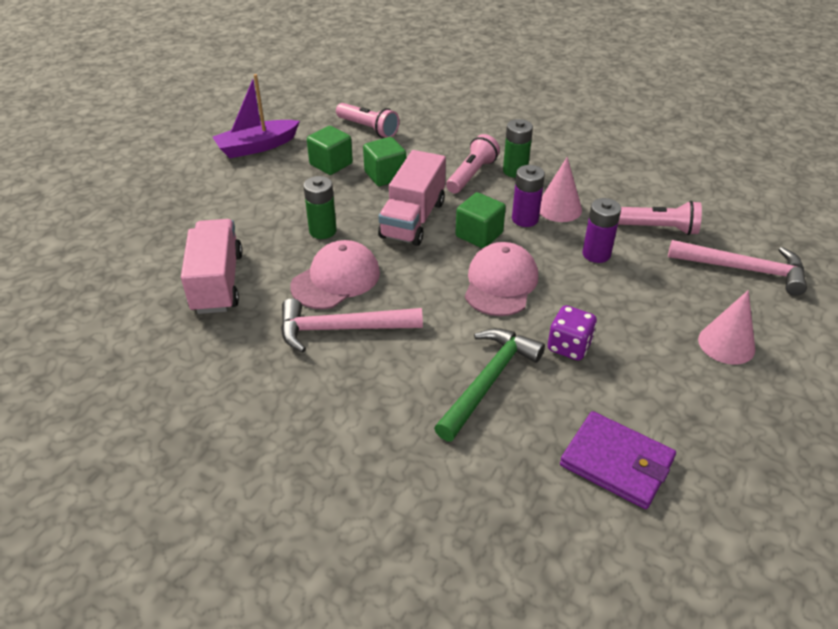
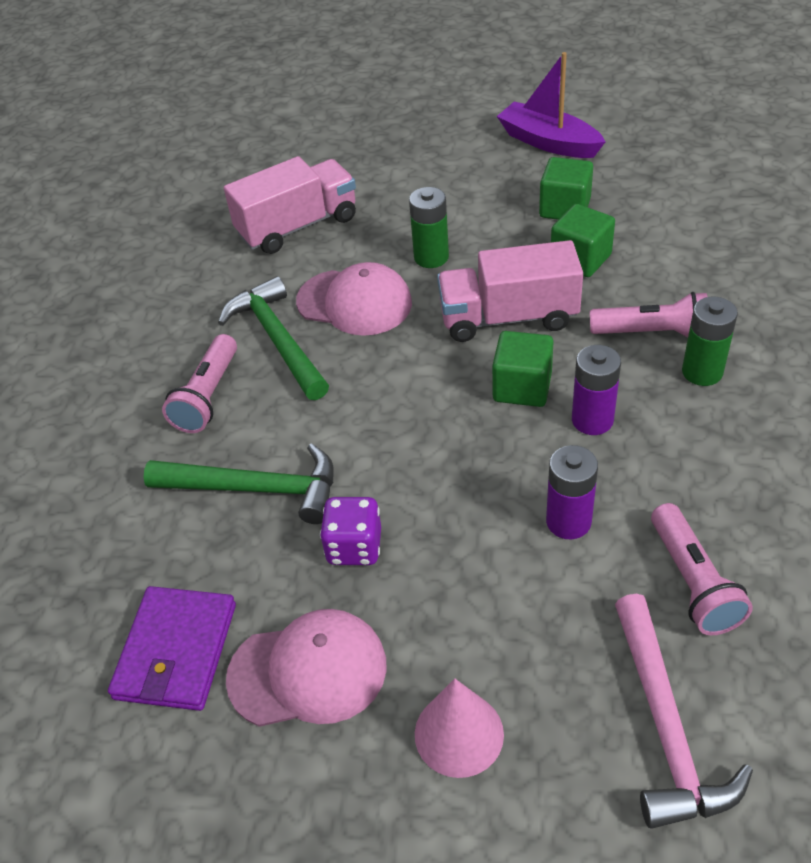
camera: 70 degrees right, 5 degrees up
(341, 329) = (278, 340): pink hammer -> green hammer
(368, 129) = (671, 203): pink flashlight -> pink flashlight (207, 396)
(500, 283) = (437, 441): pink cap -> pink cap (308, 671)
(559, 208) = (648, 448): pink cone -> none

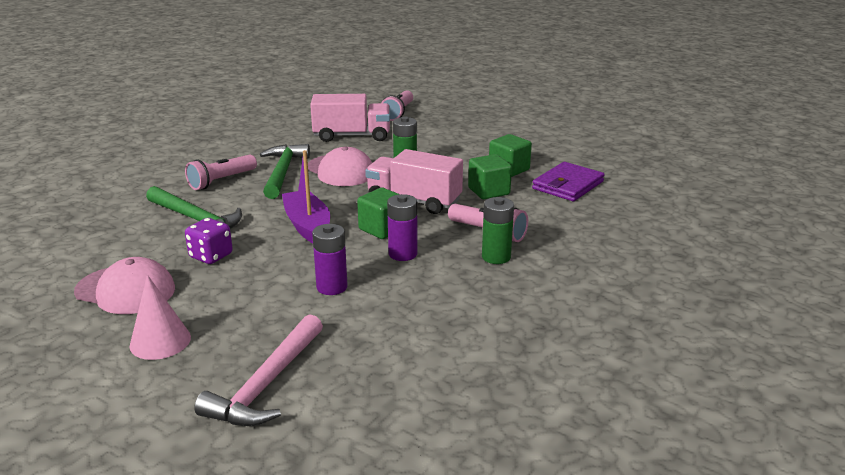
camera: 25 degrees right, 20 degrees down
(176, 651) = (80, 260): purple wallet -> purple wallet (567, 185)
(548, 142) = (537, 142): purple boat -> purple boat (307, 226)
(692, 582) = (365, 336): pink flashlight -> pink flashlight (398, 113)

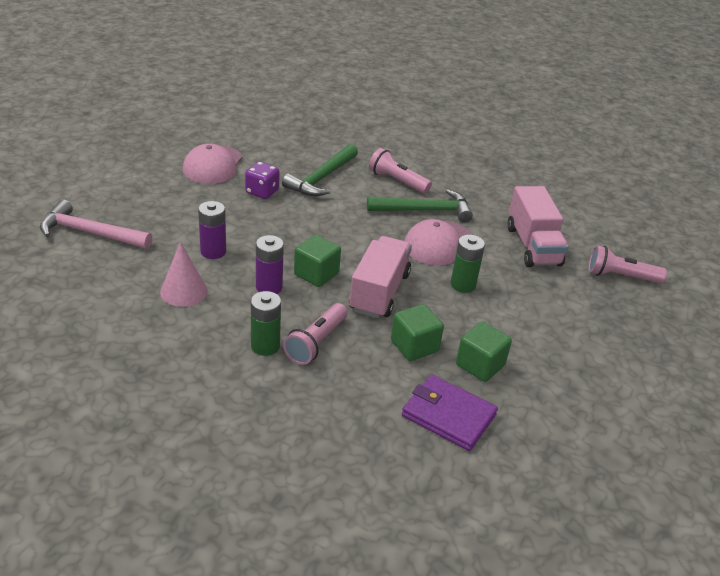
camera: 80 degrees right, 10 degrees up
(160, 341) = (147, 187): pink cone -> pink cone (183, 291)
(307, 226) = (317, 232): purple boat -> none

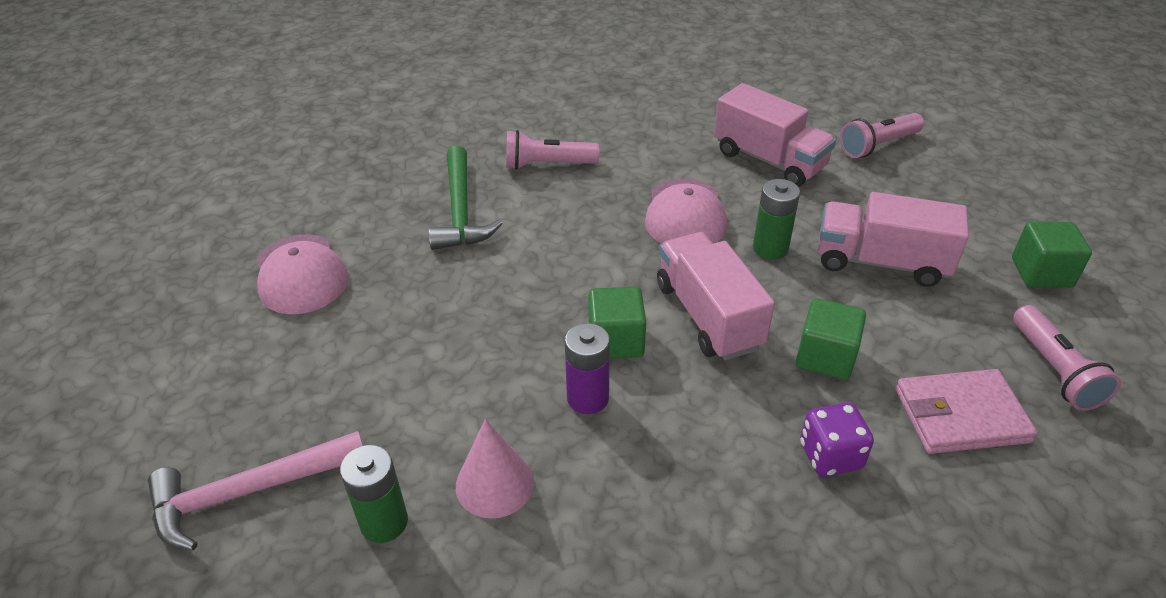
camera: 35 degrees left, 5 degrees up
(213, 251) = (458, 398): purple battery -> none
(262, 192) = (413, 273): purple dice -> purple dice (830, 456)
(265, 346) = (687, 482): green battery -> green battery (384, 522)
(316, 342) = (732, 432): pink flashlight -> pink flashlight (1054, 370)
(425, 210) = (621, 183): green hammer -> none
(448, 415) = (960, 415): purple wallet -> pink wallet
(480, 365) = (906, 332): green cube -> green cube (1041, 273)
(520, 328) = (881, 262): none -> pink truck

